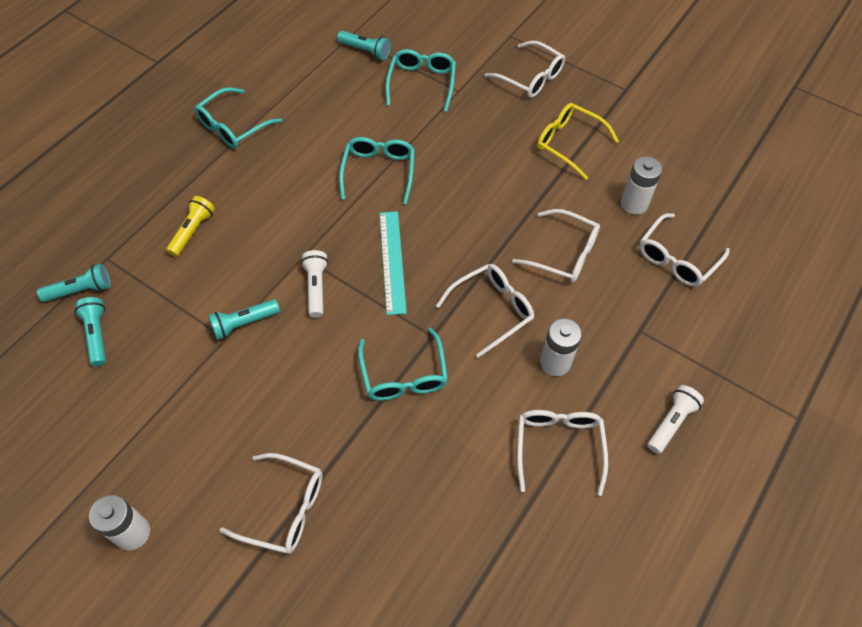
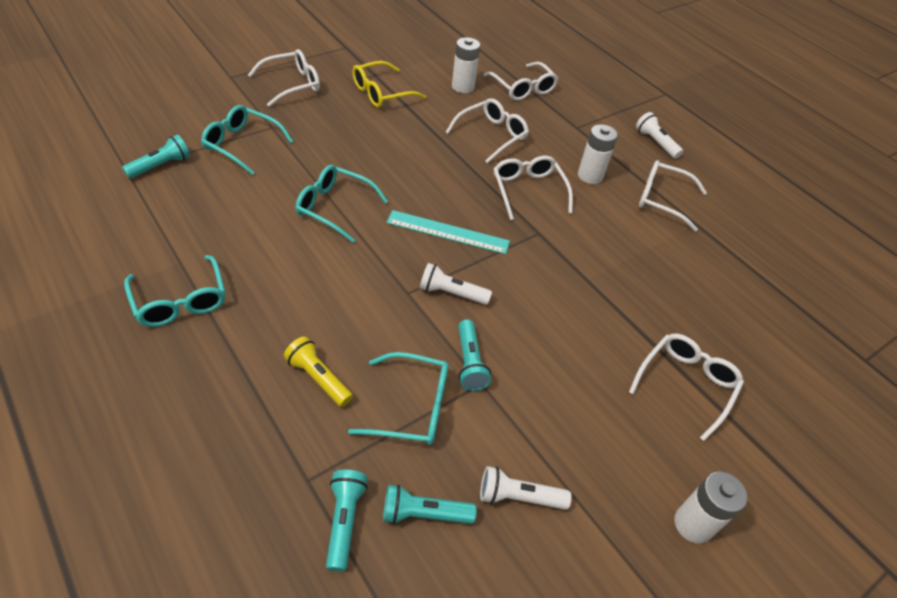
camera: 75 degrees left, 10 degrees down
(126, 393) = (519, 497): none -> white flashlight
(404, 375) = (573, 263): turquoise glasses -> turquoise glasses (412, 407)

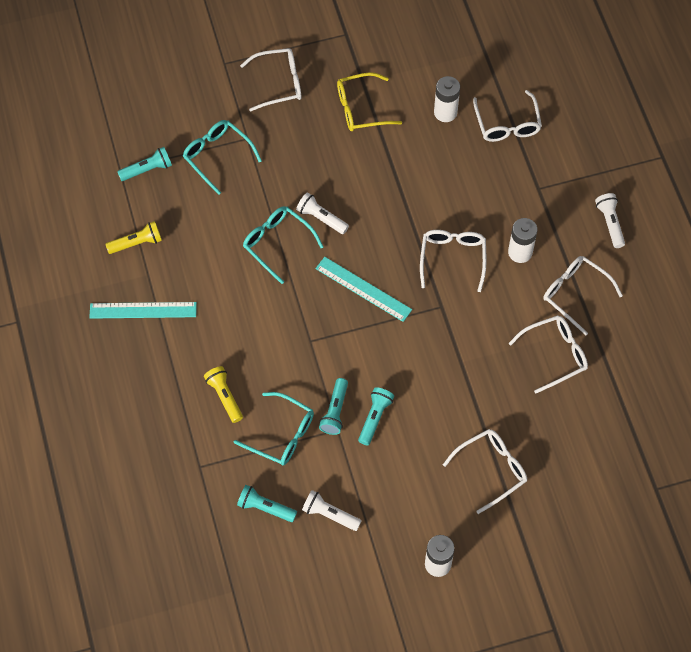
camera: 25 degrees right, 15 degrees up
(159, 234) = (136, 243): none -> yellow flashlight
(180, 301) = (143, 310): turquoise glasses -> turquoise ruler
(344, 521) = (215, 498): turquoise flashlight -> turquoise flashlight (374, 418)
(451, 293) = (344, 349): white flashlight -> white flashlight (321, 218)
(491, 135) = (447, 184): white glasses -> white glasses (555, 354)

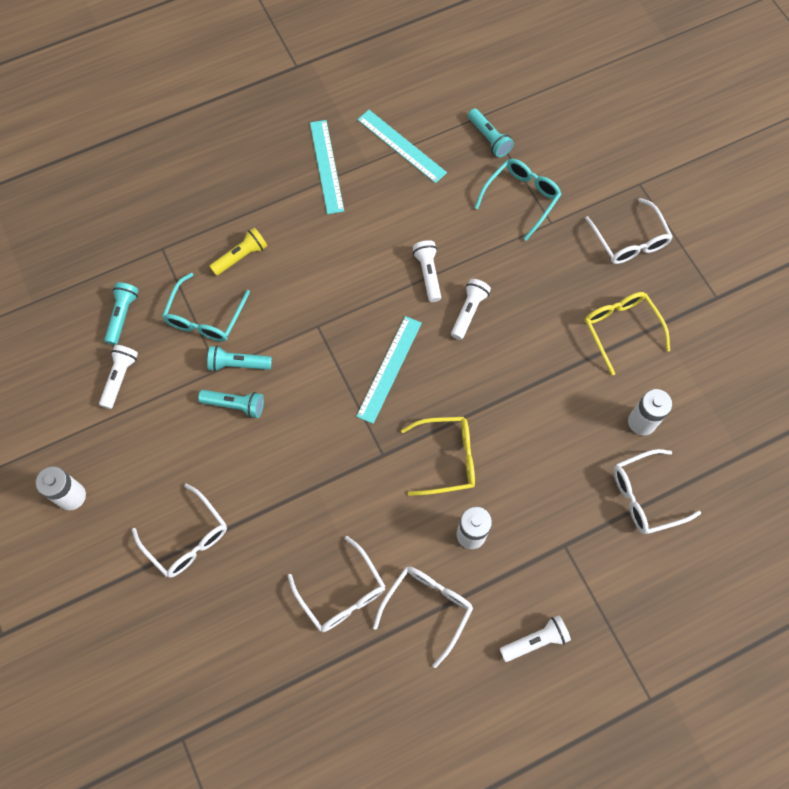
camera: 80 degrees right, 5 degrees up
(136, 243) = (401, 146): yellow flashlight -> turquoise ruler
(277, 243) = (428, 274): turquoise glasses -> white flashlight
(452, 258) = (447, 458): white glasses -> yellow glasses

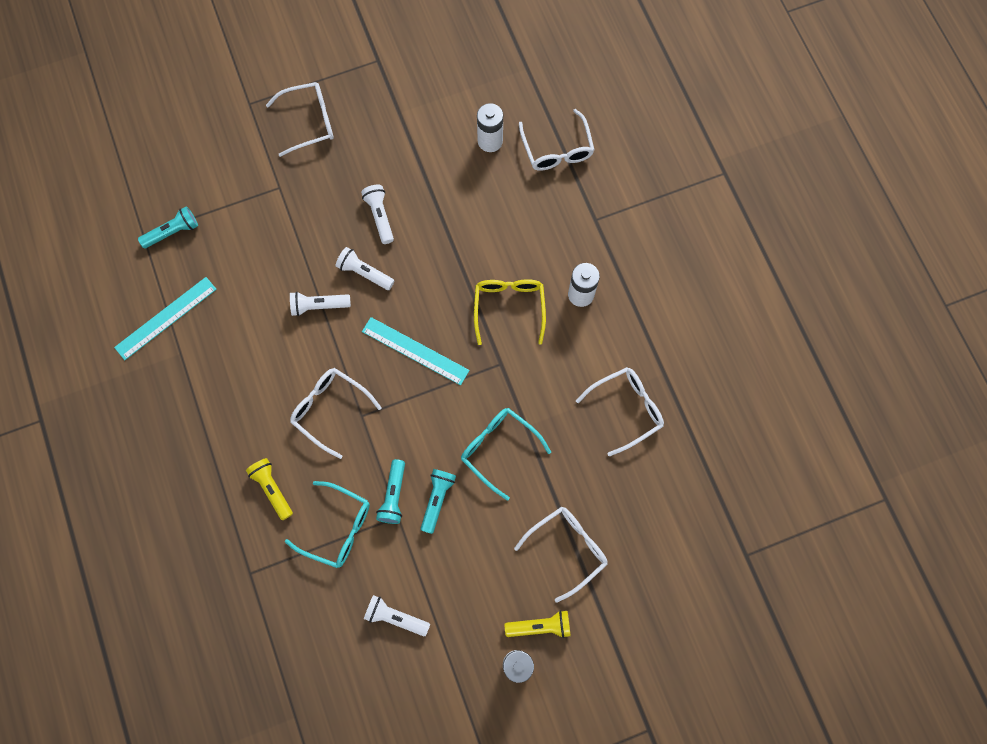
camera: 85 degrees left, 5 degrees up
(108, 516) = (540, 626): none -> yellow flashlight
(122, 316) = (324, 615): turquoise flashlight -> none
(326, 166) = (177, 395): turquoise ruler -> none
(427, 608) = (643, 337): white glasses -> white glasses (330, 409)
(521, 198) = (247, 210): turquoise glasses -> turquoise glasses (498, 449)
(535, 641) = (674, 253): white flashlight -> white flashlight (380, 216)
(621, 329) = (399, 144): yellow glasses -> none

